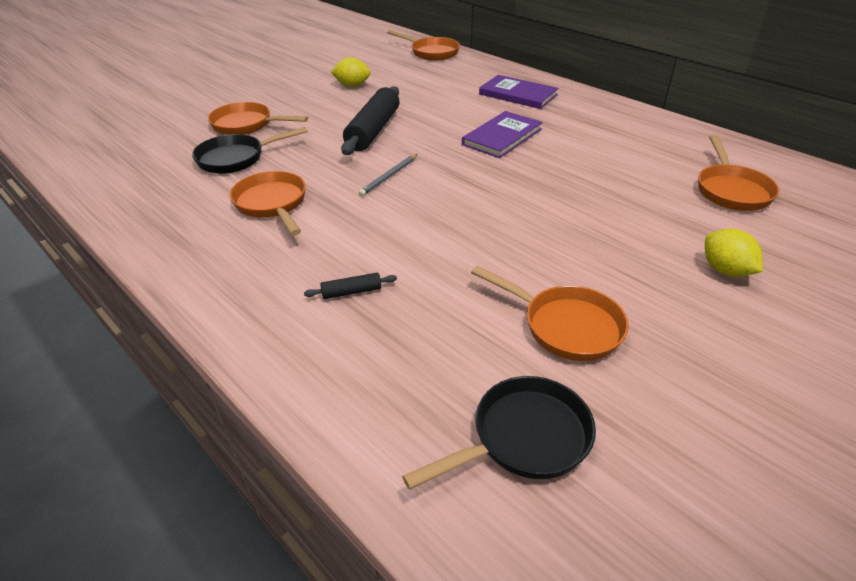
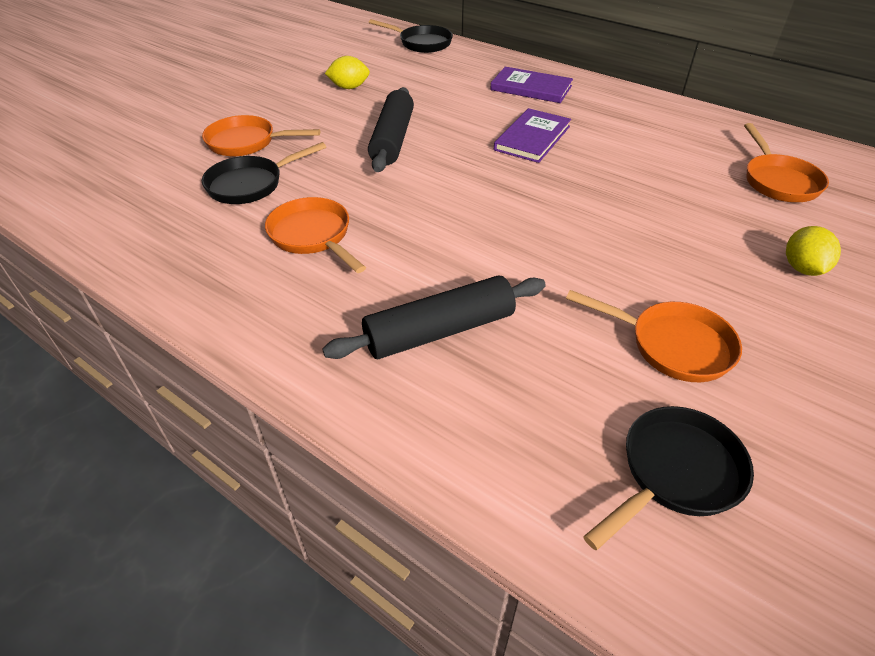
camera: 10 degrees left, 5 degrees up
(351, 292) = (439, 331): black rolling pin -> black rolling pin, size x2.34
(389, 177) = (430, 193): grey pencil -> none
(431, 52) = (421, 43): orange pan -> black pan
(725, 270) = (802, 268): yellow lemon -> yellow lemon turned 45 degrees clockwise

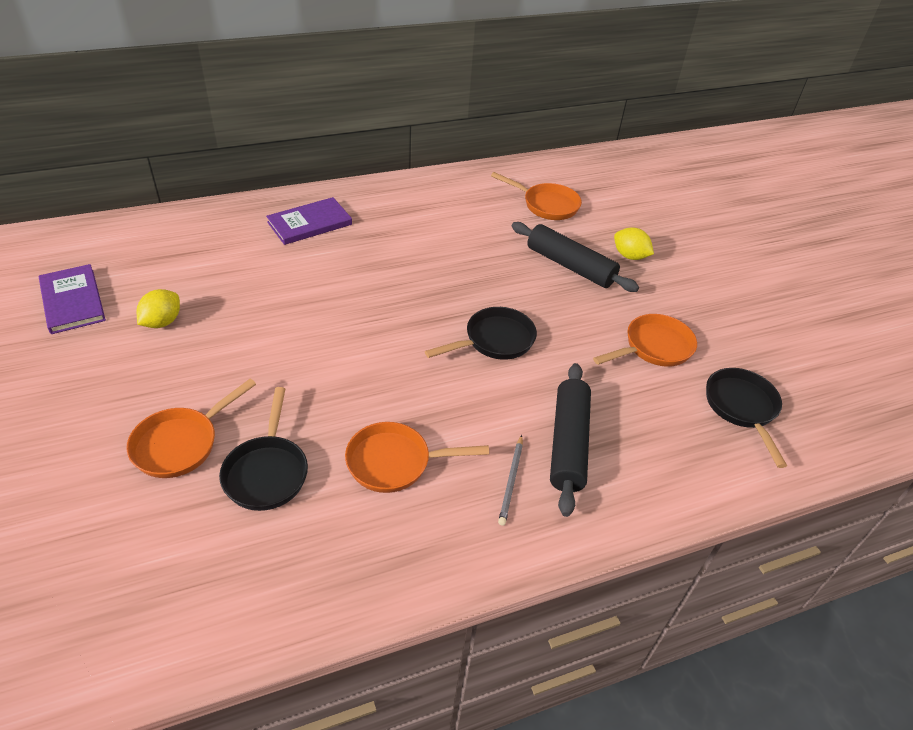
camera: 60 degrees left, 0 degrees up
(352, 311) = (511, 481): none -> grey pencil
(393, 139) = (297, 342): black rolling pin -> black rolling pin (570, 266)
(421, 43) = (138, 232): black pan -> black pan (494, 340)
(532, 138) = (385, 268): purple book -> purple book (72, 301)

